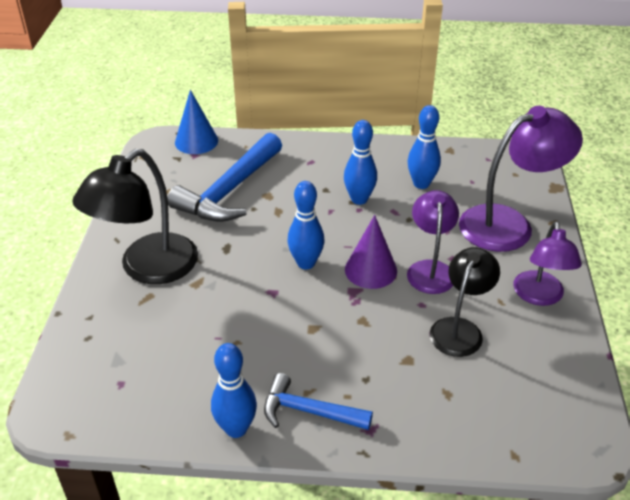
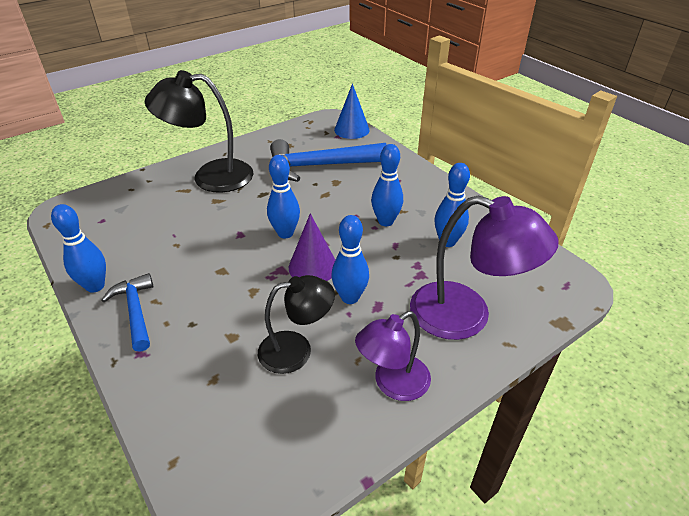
camera: 50 degrees right, 0 degrees up
(430, 269) = (350, 297): purple lamp -> blue bowling pin

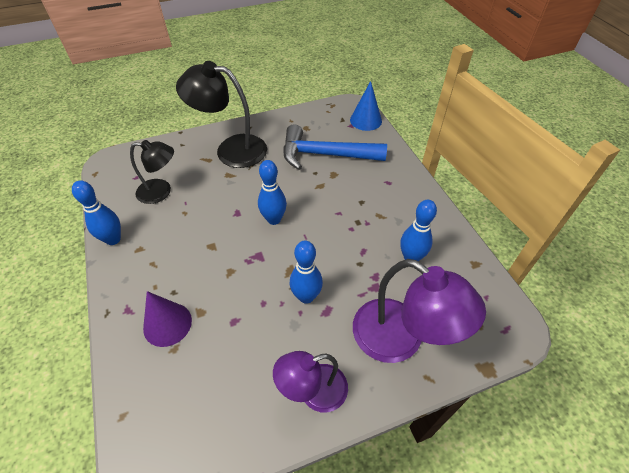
camera: 15 degrees right, 10 degrees up
(135, 311) = (135, 270): blue hammer -> none
(296, 350) = (246, 338): black lamp -> black lamp (161, 191)
(313, 267) = (285, 258): purple cone -> purple cone (167, 324)
(385, 221) = (363, 225): blue bowling pin -> none

